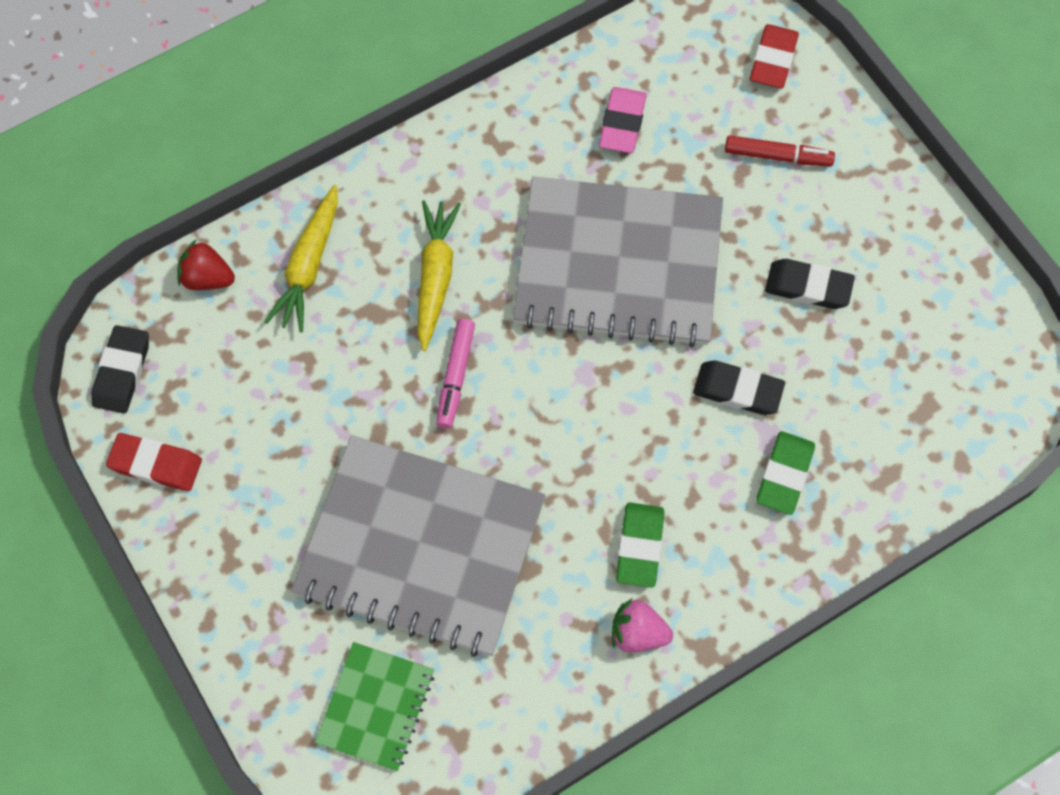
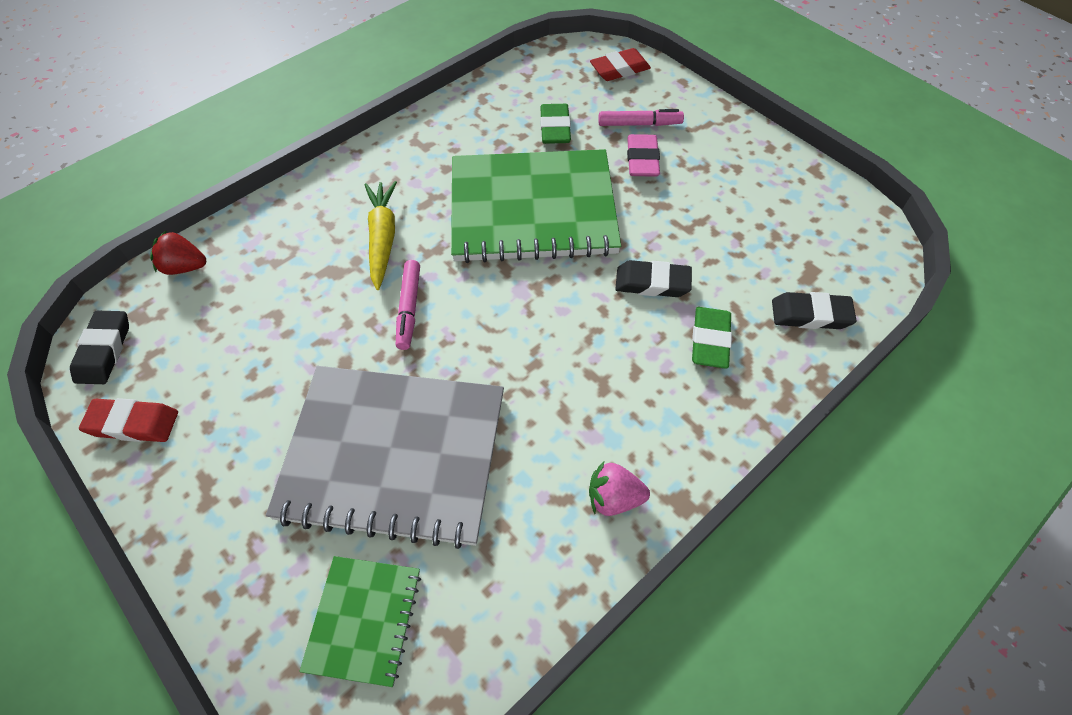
camera: 10 degrees left, 10 degrees down
(309, 266) = (273, 246): yellow carrot -> none
(618, 264) = (532, 209): grey notebook -> green notebook
(622, 123) = (516, 119): pink eraser -> pink eraser (642, 160)
(640, 546) = (598, 420): green eraser -> green eraser (555, 128)
(773, 60) = (620, 69): red eraser -> red eraser turned 60 degrees clockwise
(777, 156) = (639, 124): red marker -> pink marker
(808, 287) = (688, 203): black eraser -> black eraser (810, 314)

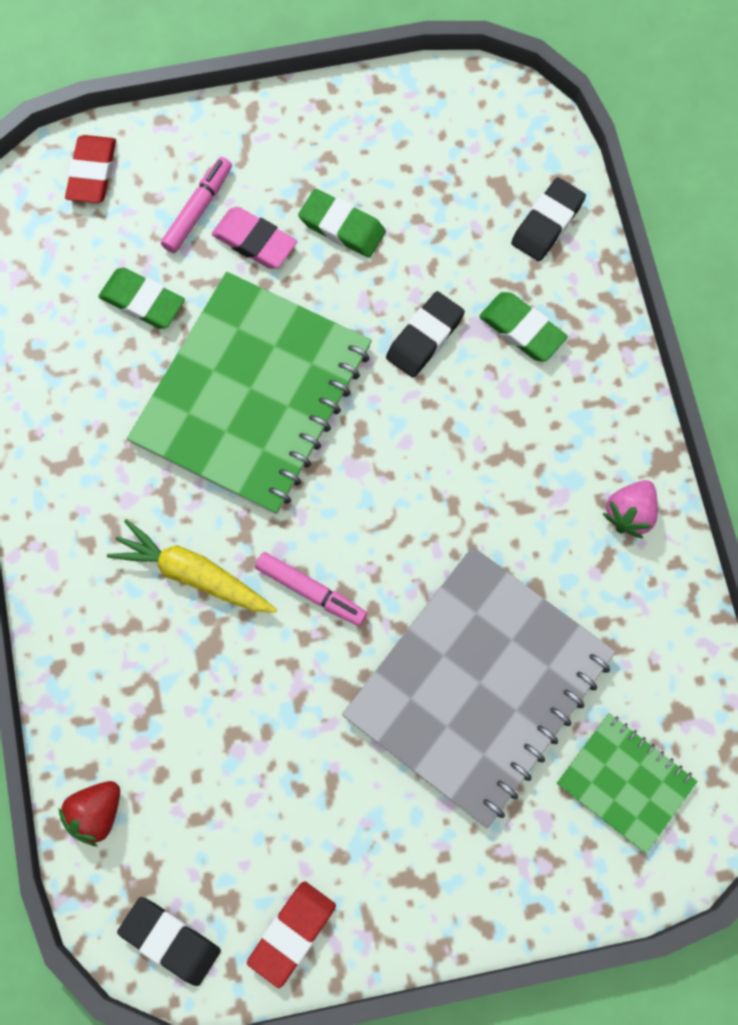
camera: 60 degrees left, 15 degrees up
(693, 198) = (342, 227): none -> green eraser

